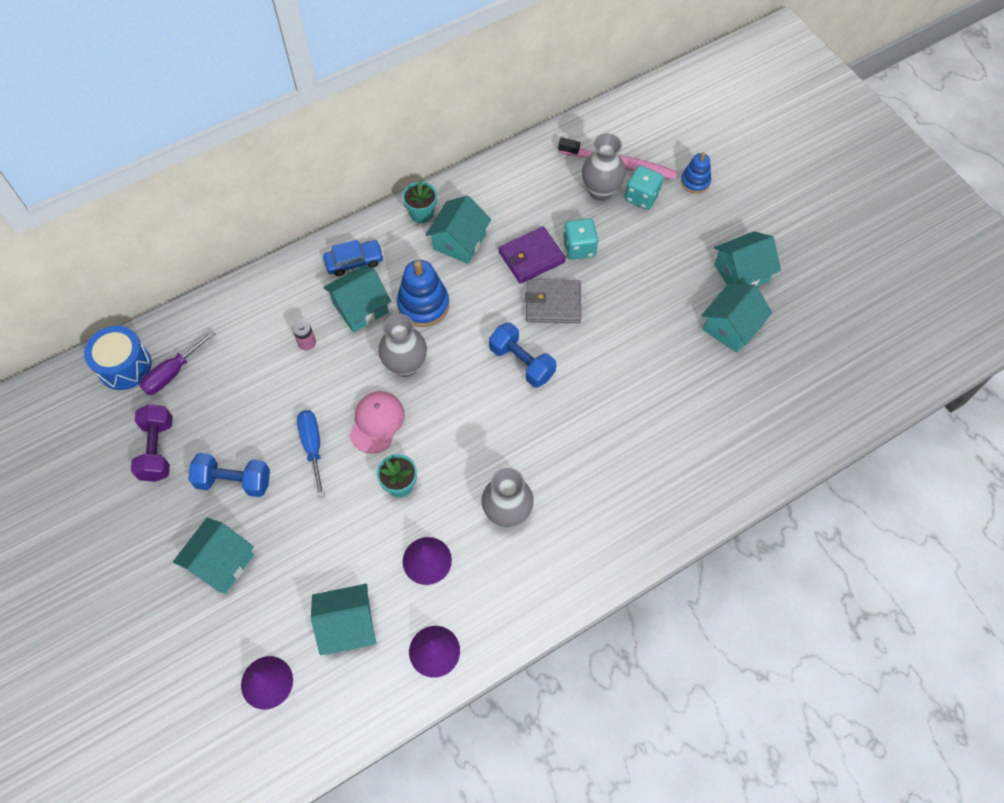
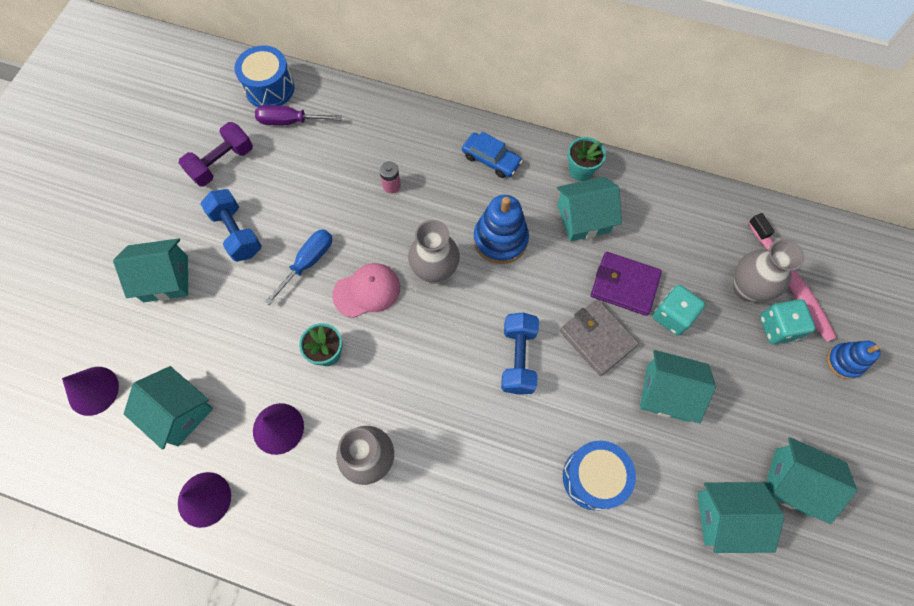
camera: 50 degrees right, 5 degrees up
(360, 308) = (455, 197): turquoise house -> turquoise house (666, 392)
(642, 381) = (593, 477): none -> blue drum

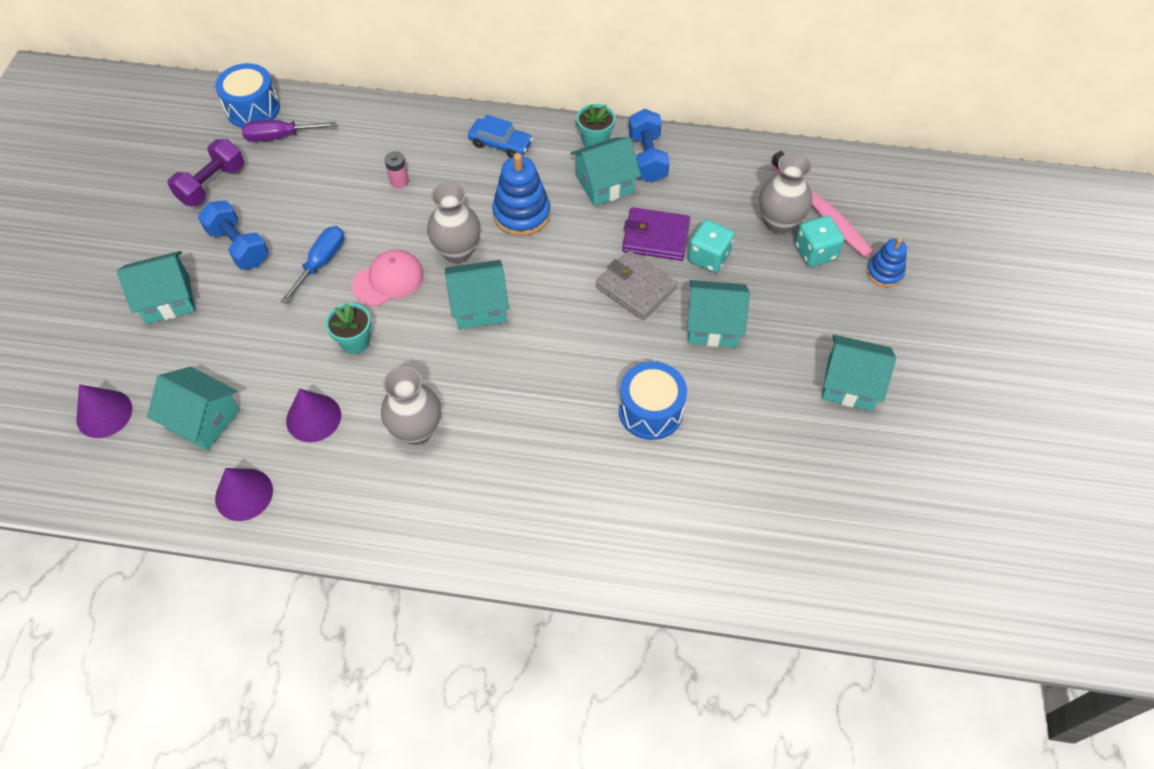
camera: 10 degrees left, 10 degrees down
(518, 358) = (557, 317): blue dumbbell -> blue dumbbell (647, 158)
(725, 517) = (788, 425): turquoise house -> turquoise house (479, 306)

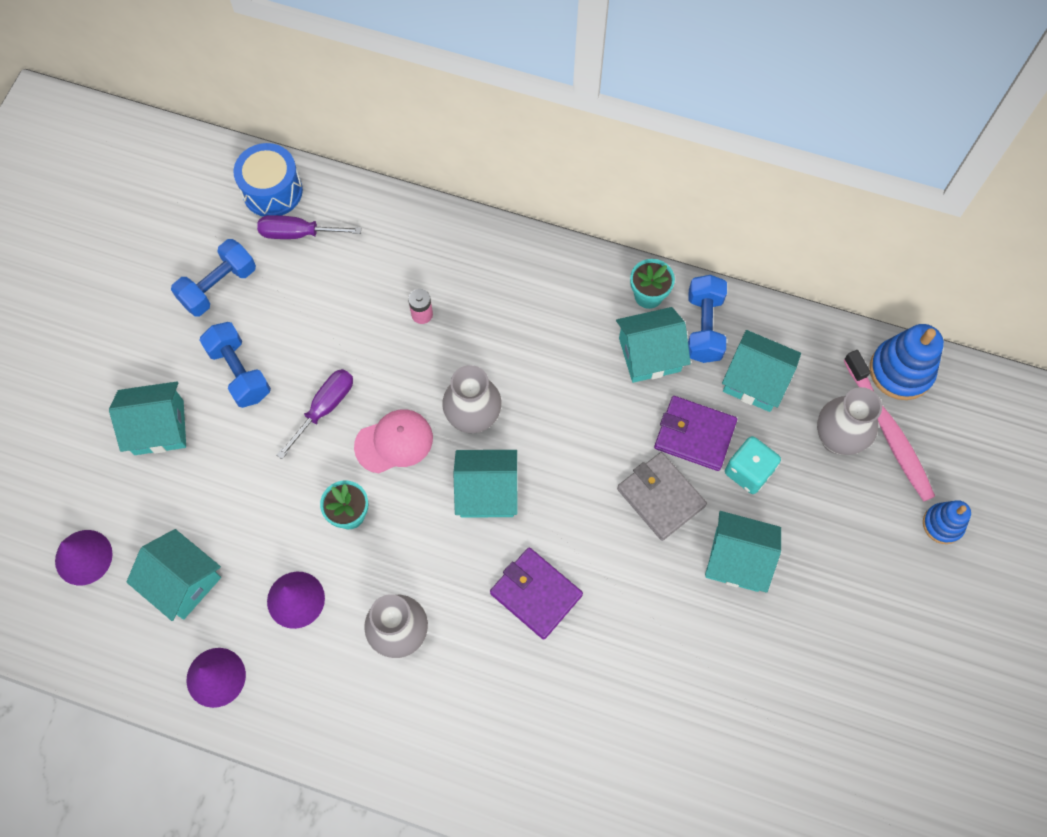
camera: 10 degrees right, 10 degrees up
(212, 184) = (218, 286): purple dumbbell -> blue dumbbell
(321, 262) = (325, 408): blue screwdriver -> purple screwdriver
(500, 144) = (541, 282): blue car -> none
(521, 214) = (550, 380): blue stacking toy -> blue stacking toy (901, 371)
(537, 379) = (536, 594): none -> purple wallet
(650, 411) = (650, 654): blue drum -> none
(815, 252) = (869, 484): turquoise dice -> none
(850, 384) = (873, 658): turquoise house -> turquoise house (755, 380)

